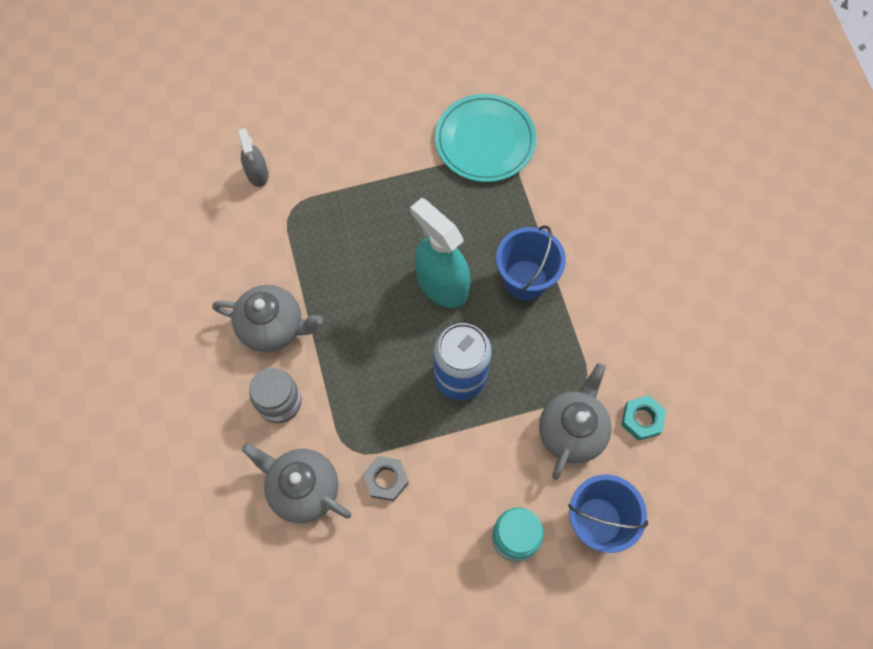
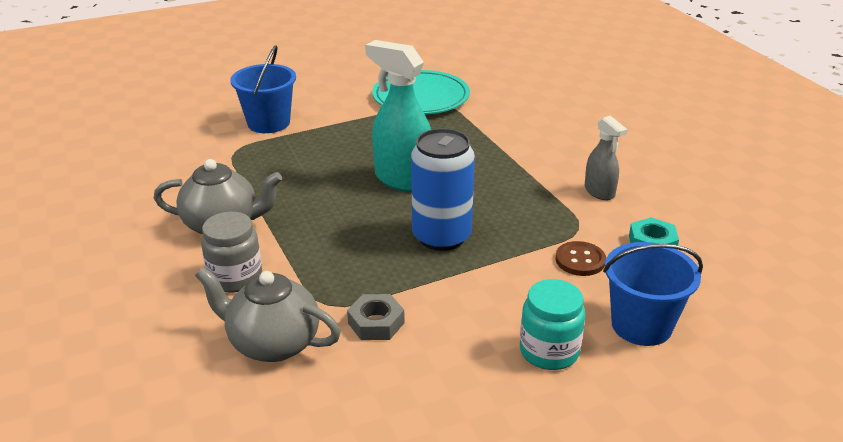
camera: 10 degrees left, 35 degrees down
(257, 174) = (198, 134): grey spray bottle -> grey spray bottle (599, 192)
(525, 280) = (489, 168): blue bucket -> blue bucket (268, 123)
(572, 431) = (580, 260): grey teapot -> brown button

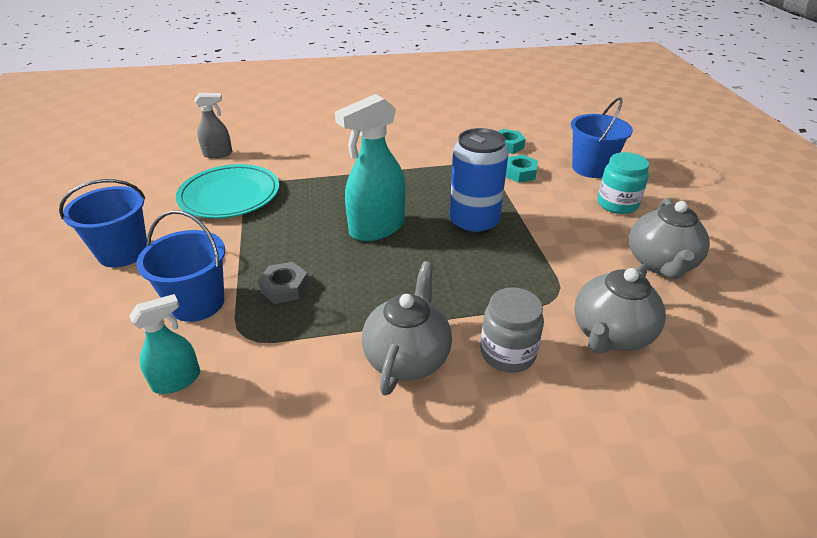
camera: 75 degrees left, 5 degrees up
(189, 137) = (177, 380): none -> turquoise spray bottle
(320, 79) = (123, 252): none -> blue bucket
(376, 323) = (584, 272): grey nut -> grey nut (284, 287)
(418, 389) = (660, 263): none -> grey teapot
(580, 260) = (519, 173): brown button -> turquoise nut
(599, 192) = (438, 148): grey spray bottle -> grey spray bottle (218, 154)

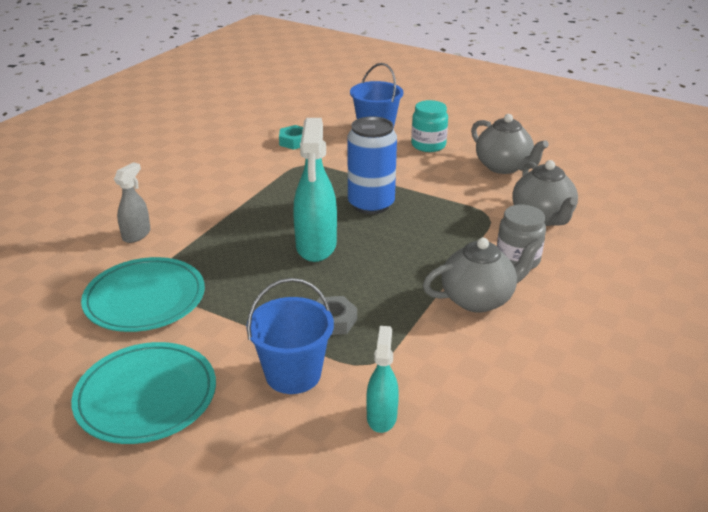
camera: 50 degrees left, 5 degrees down
(123, 252) = (146, 396): blue bucket -> turquoise plate
(218, 154) = (49, 278): grey spray bottle -> grey spray bottle (136, 235)
(407, 357) = (478, 299): grey teapot -> grey teapot turned 105 degrees clockwise
(519, 173) = (338, 156): turquoise nut -> none

